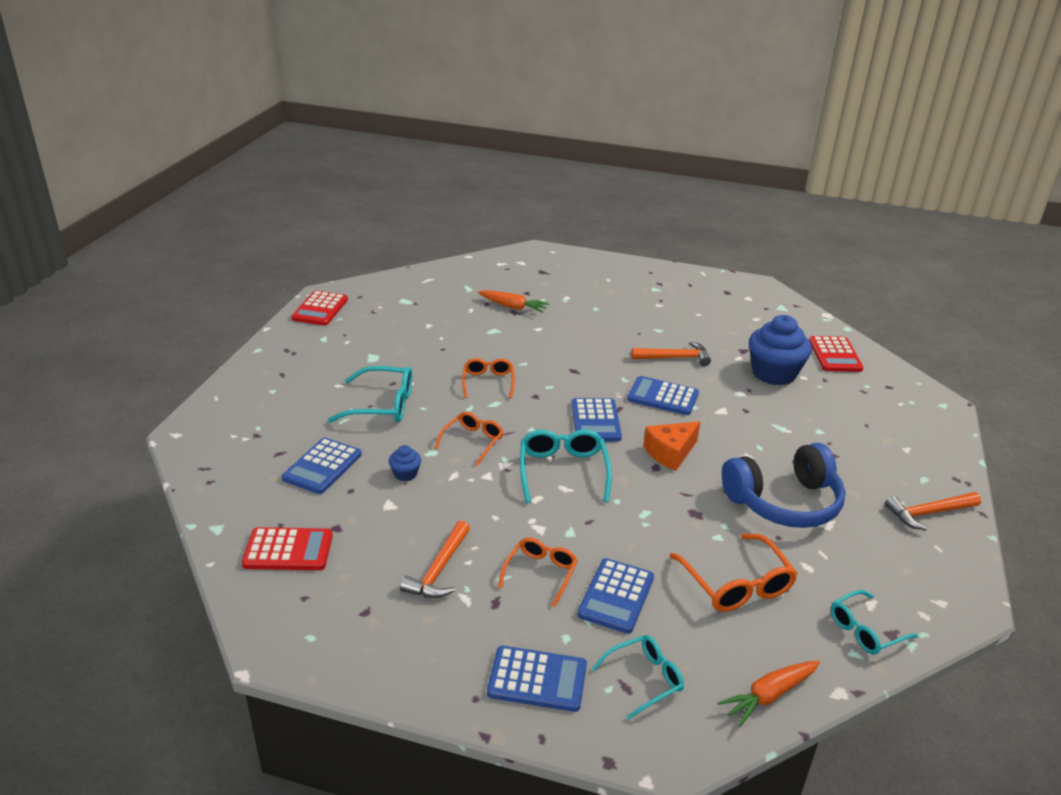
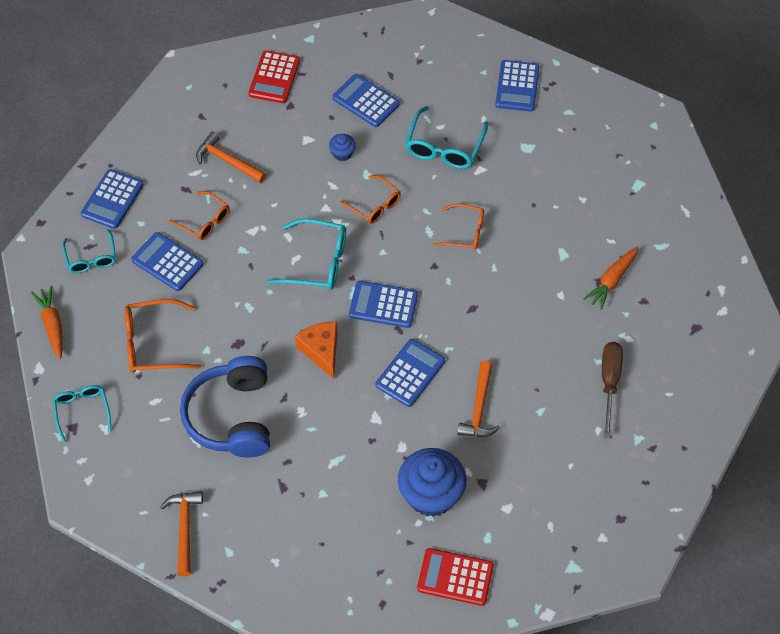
camera: 105 degrees right, 25 degrees up
(292, 369) = (517, 86): none -> blue calculator
(320, 309) = (628, 112): red calculator -> none
(613, 302) = (609, 383): none -> brown screwdriver

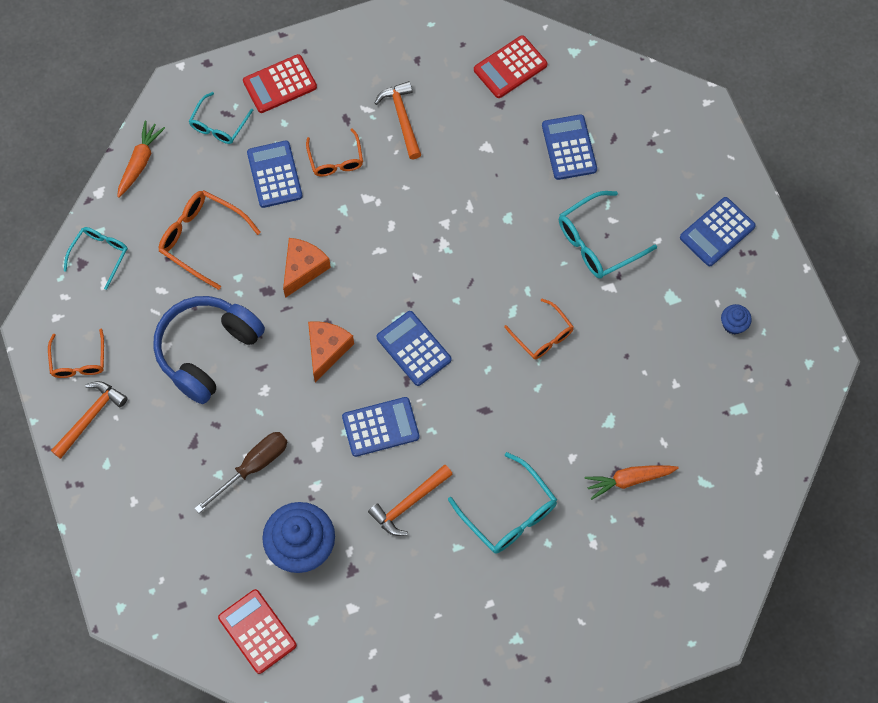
camera: 40 degrees right, 10 degrees up
(112, 199) = (280, 84): blue calculator -> red calculator
(251, 310) = (303, 269): none -> orange cheese
(317, 262) = (394, 267): turquoise glasses -> turquoise glasses (509, 513)
(342, 153) = (504, 182): blue cupcake -> blue cupcake (733, 324)
(374, 205) = (488, 251): orange glasses -> orange glasses (78, 361)
(609, 383) = (539, 570): brown screwdriver -> brown screwdriver (253, 467)

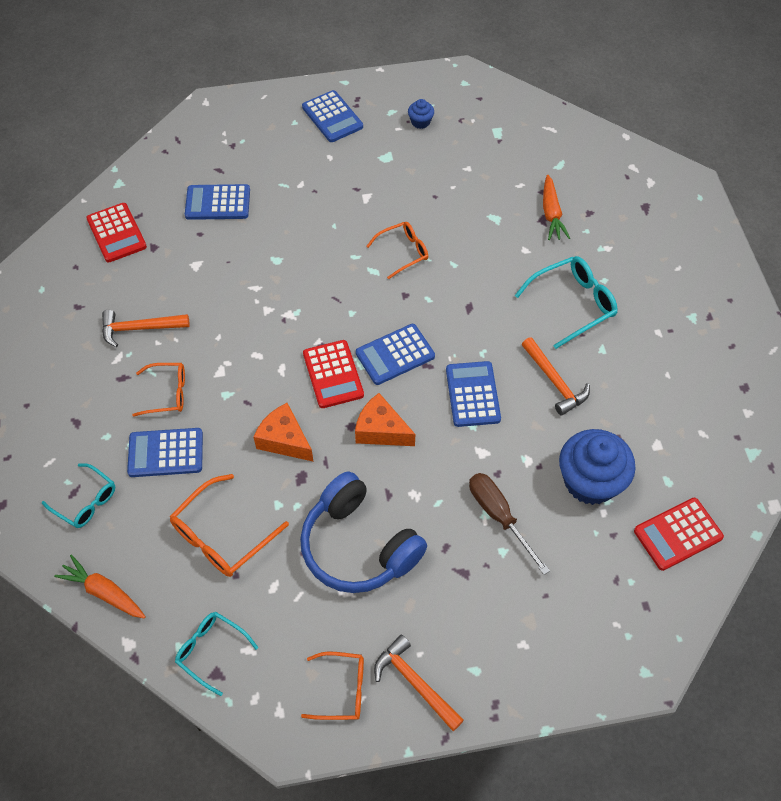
camera: 80 degrees left, 10 degrees down
(280, 84) = (58, 434): red calculator -> red calculator (333, 374)
(597, 242) = (320, 198): turquoise glasses -> none

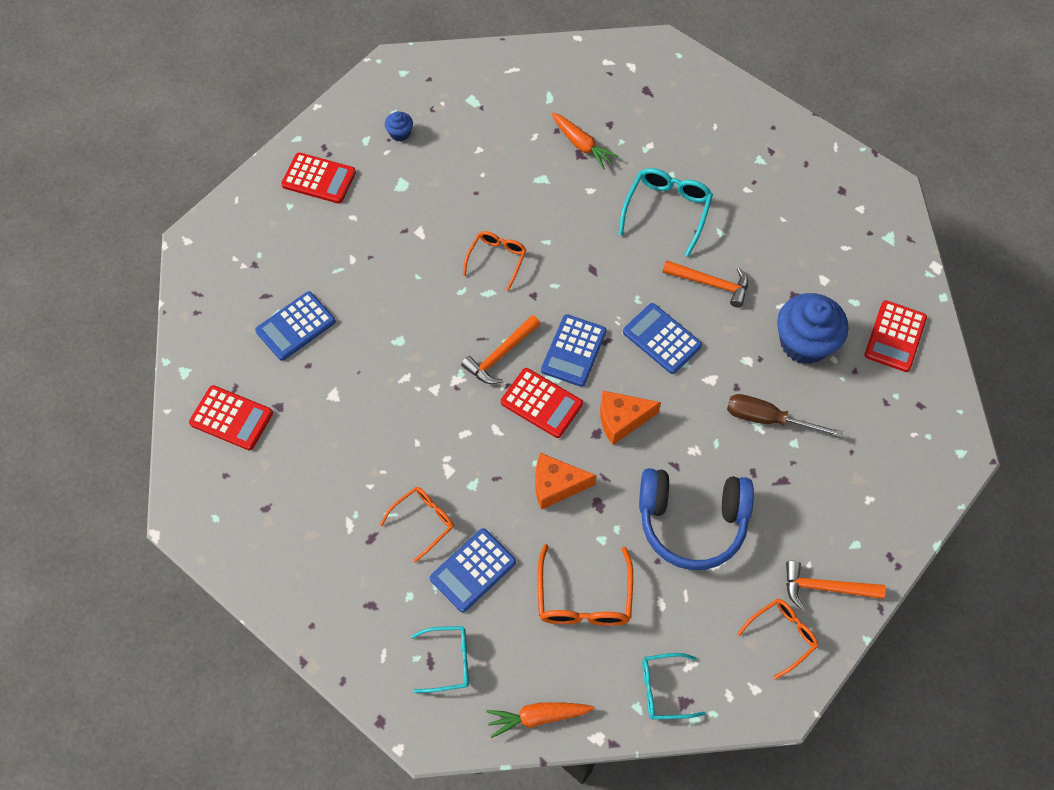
camera: 40 degrees left, 5 degrees up
(140, 328) = (342, 485): orange hammer -> orange hammer (501, 355)
(332, 117) = (319, 179): blue calculator -> red calculator

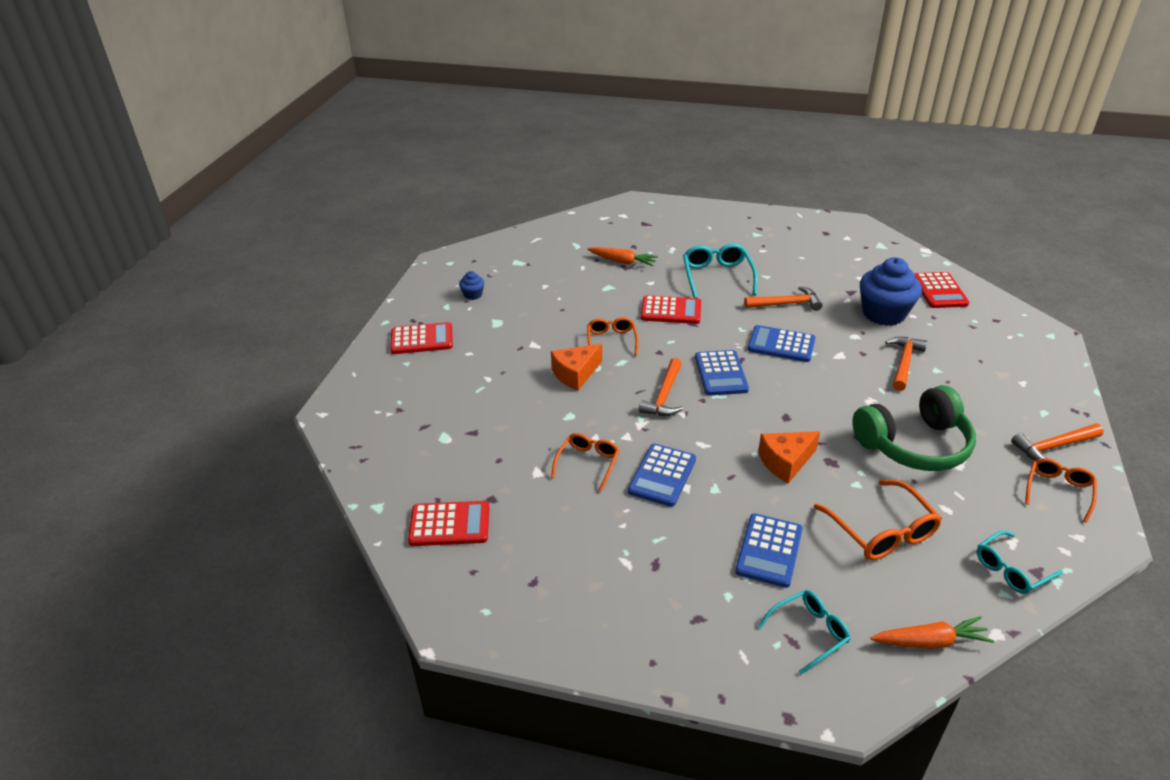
camera: 25 degrees left, 25 degrees down
(296, 326) = (467, 437): blue calculator -> blue calculator (662, 475)
(423, 521) = (693, 532): orange glasses -> orange glasses (588, 463)
(538, 717) = (930, 641): orange carrot -> orange carrot turned 150 degrees counterclockwise
(541, 403) = (724, 414): red calculator -> red calculator (671, 311)
(621, 420) = (797, 401): orange cheese -> orange cheese (575, 374)
(691, 521) = (914, 444): blue headphones -> green headphones
(768, 419) = (903, 363): brown screwdriver -> orange hammer

